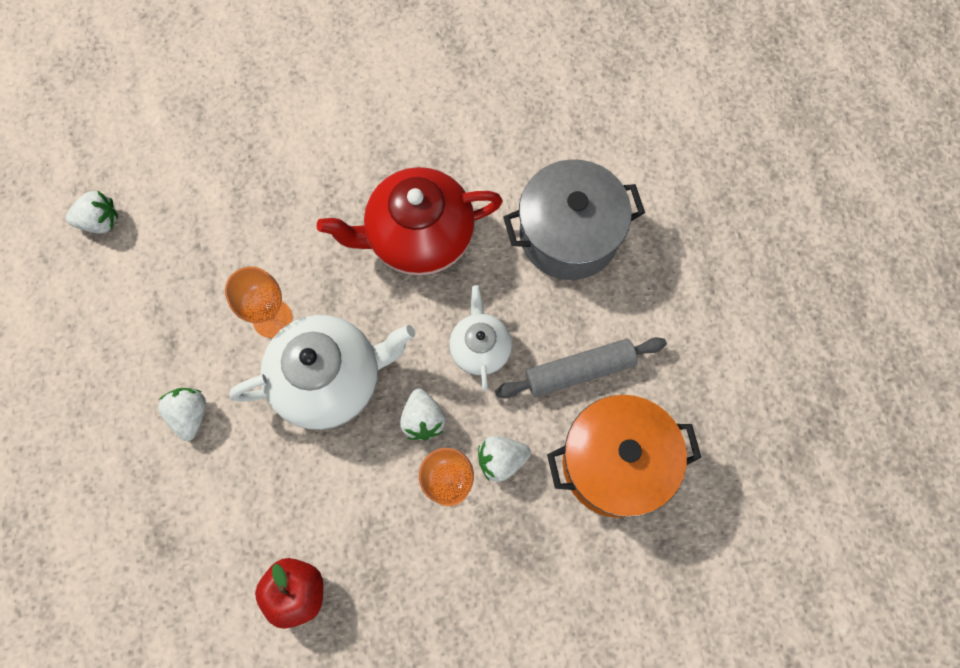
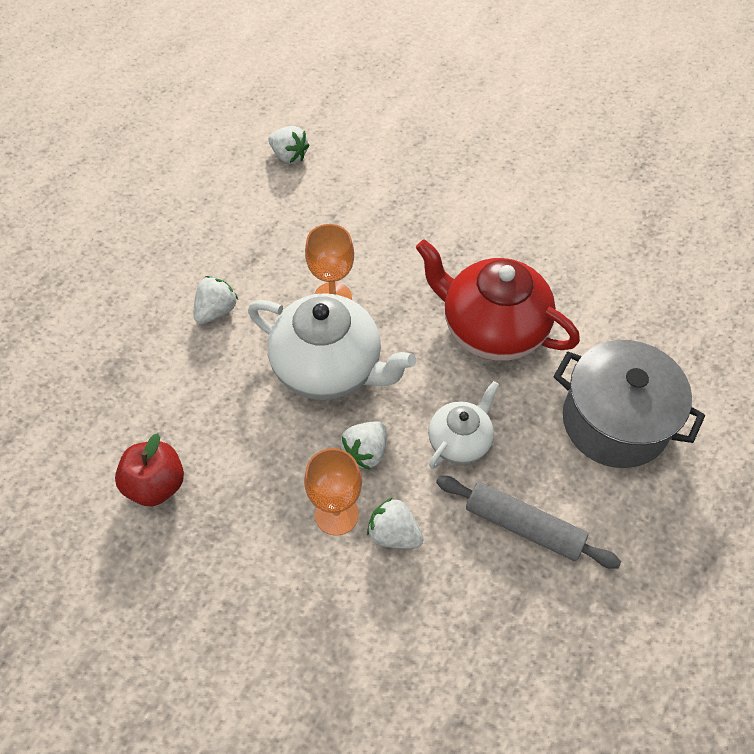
camera: 45 degrees right, 15 degrees down
(615, 463) = (483, 623): orange pot -> none

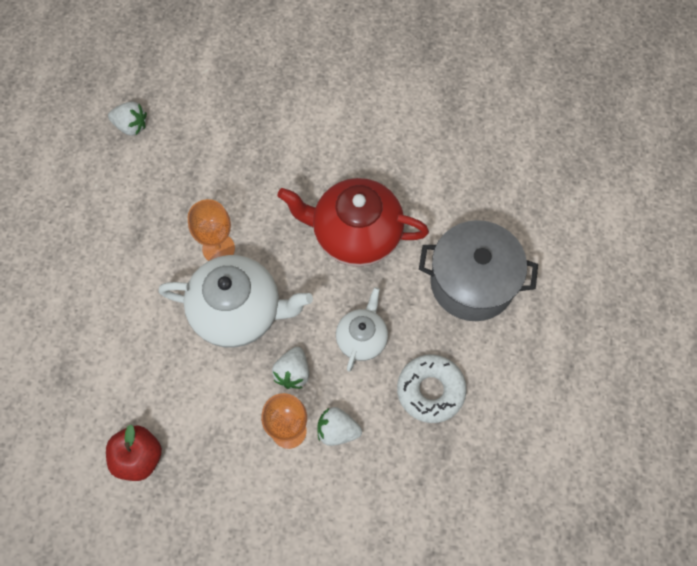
camera: 20 degrees left, 10 degrees up
(216, 311) = (126, 292): white strawberry -> none
(523, 526) = (430, 390): grey rolling pin -> white donut

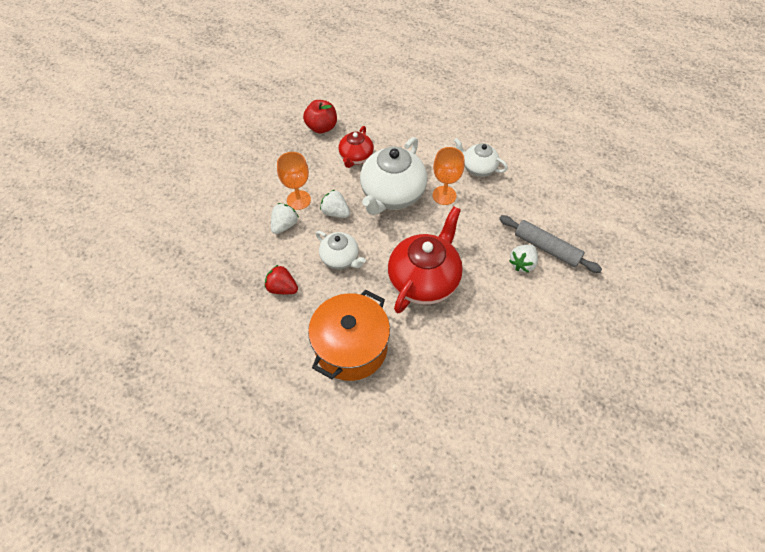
camera: 110 degrees right, 10 degrees down
(131, 126) = (562, 169): white strawberry -> white strawberry (522, 263)
(158, 220) = (478, 168): none -> white teapot
(186, 383) = (356, 157): none -> red teapot
(262, 121) = (546, 248): none -> grey rolling pin
(430, 390) = (282, 288): white donut -> red strawberry
(472, 282) = (351, 347): grey pot -> orange pot

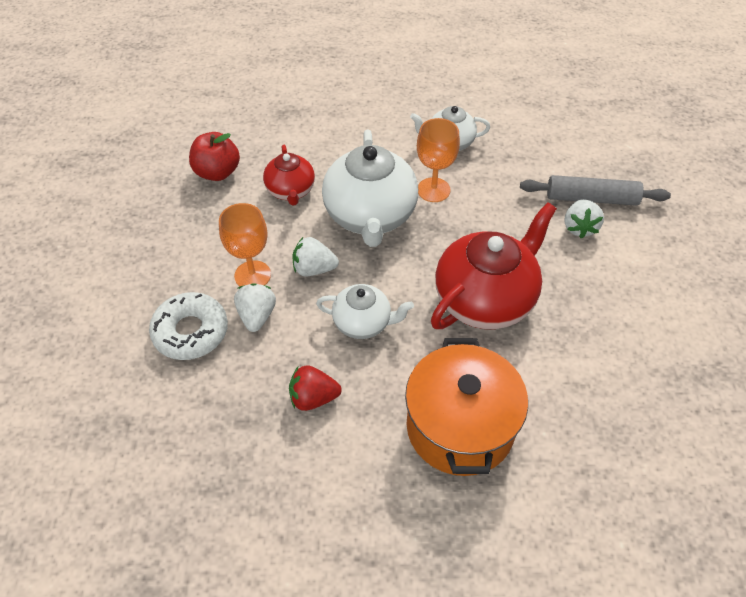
camera: 30 degrees left, 5 degrees down
(244, 217) = (191, 332): none -> white donut
(424, 280) = (485, 299): red teapot -> red teapot turned 45 degrees clockwise

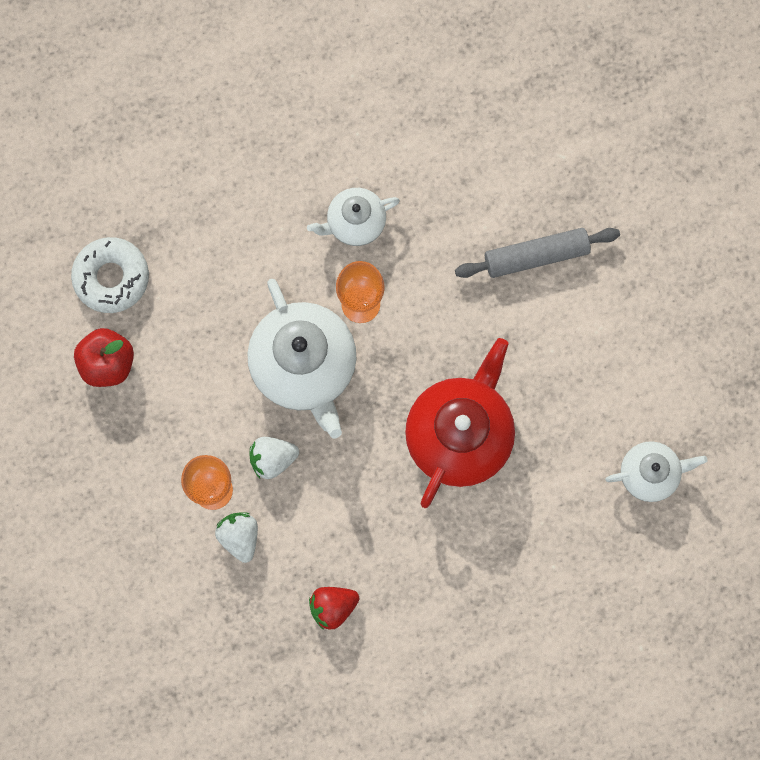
camera: 20 degrees left, 25 degrees up
(191, 332) = (183, 579): white donut -> white donut (111, 277)
(291, 191) = (203, 361): red teapot -> none
(363, 323) = (348, 507): white teapot -> white teapot (649, 474)
(460, 427) = (477, 588): orange pot -> none
(579, 227) = (532, 304): white strawberry -> none

